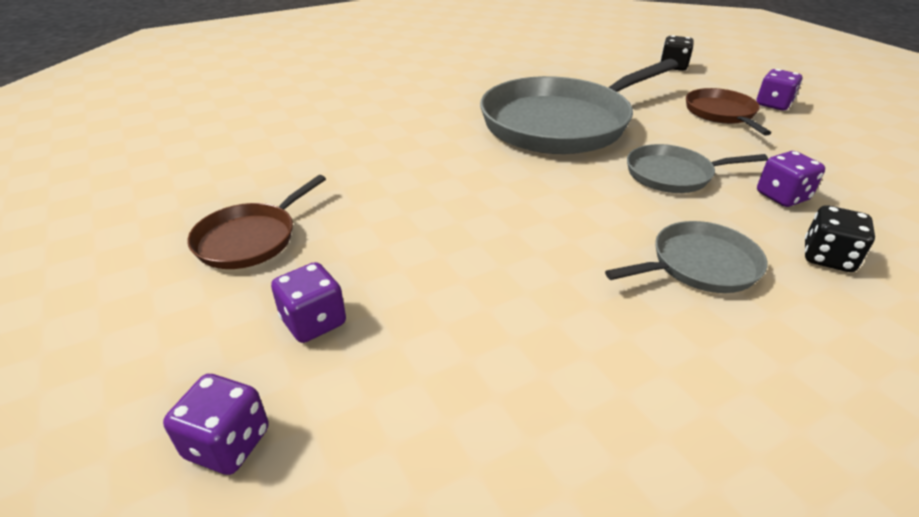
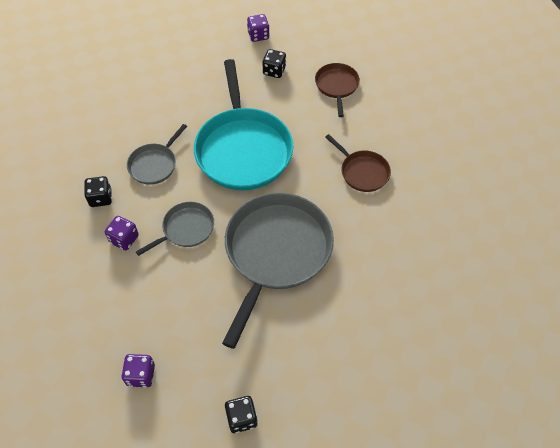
camera: 145 degrees right, 20 degrees up
(314, 322) = (274, 71): purple dice -> black dice
(514, 222) = (243, 149): none -> turquoise pan
(721, 113) = (177, 333): brown pan -> brown pan (362, 172)

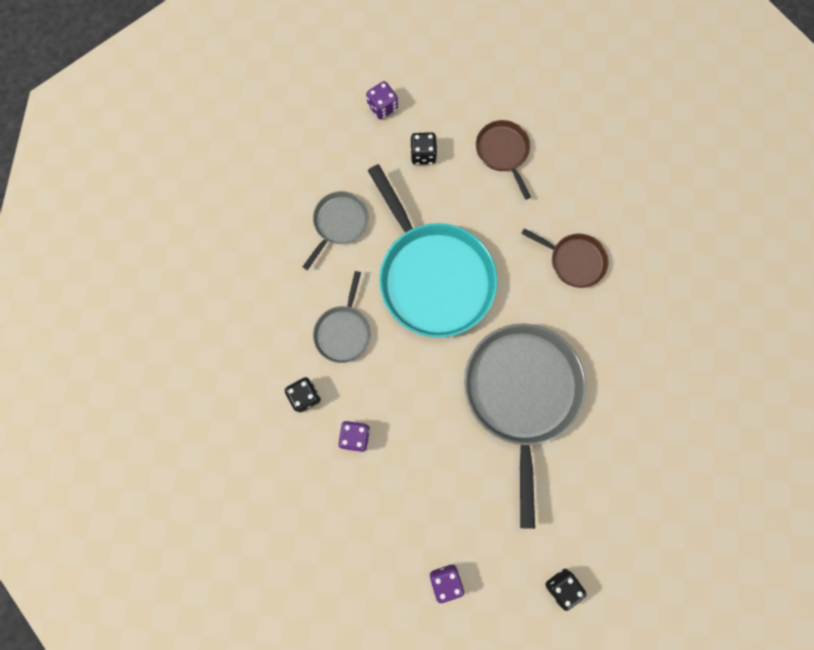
camera: 20 degrees left, 20 degrees up
(186, 229) = (415, 400): grey pan -> grey pan (339, 223)

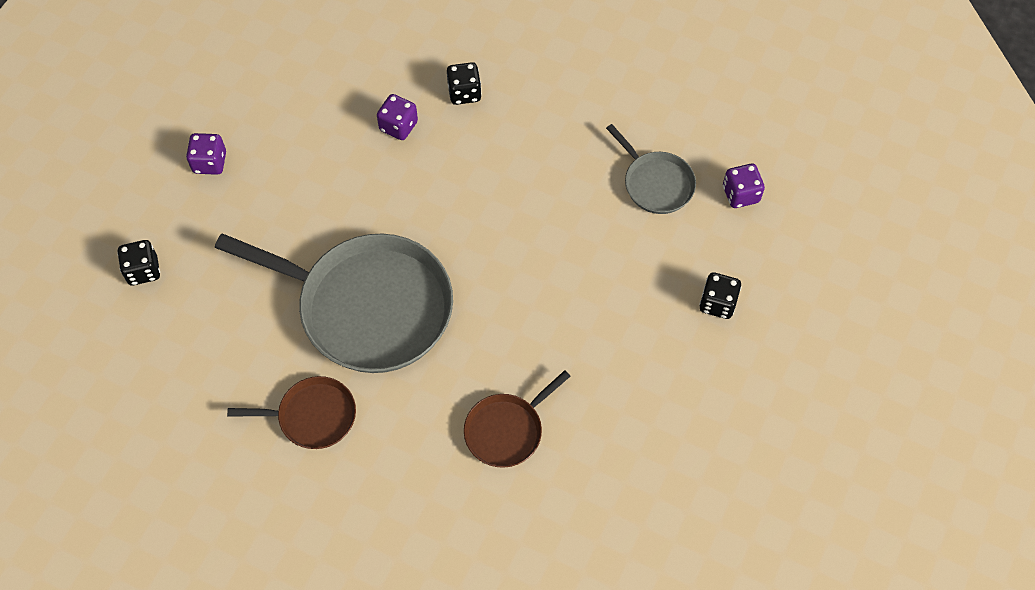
camera: 110 degrees right, 15 degrees down
(343, 332) = (521, 149): grey pan -> none
(382, 107) = (800, 278): purple dice -> purple dice (740, 194)
(433, 277) = (550, 261): turquoise pan -> none
(503, 152) = (690, 400): brown pan -> brown pan (313, 416)

